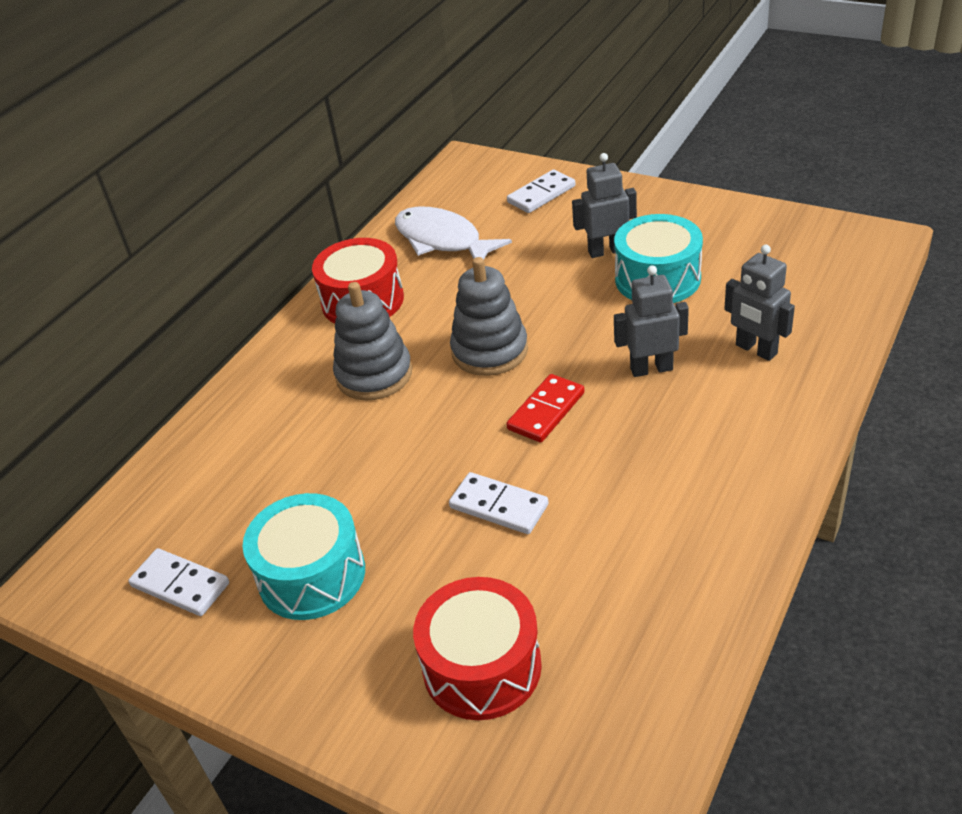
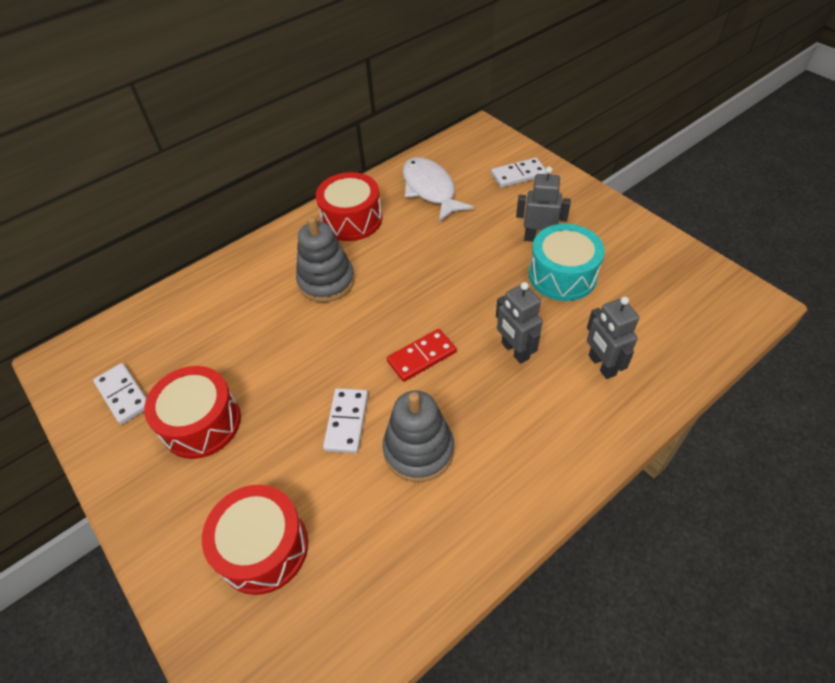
camera: 20 degrees right, 10 degrees up
(312, 575) = (201, 423): turquoise drum -> red drum
(490, 351) = (411, 292): grey stacking toy -> grey stacking toy (418, 450)
(499, 506) = (347, 422): white domino -> white domino turned 45 degrees clockwise
(651, 369) = (514, 351): grey robot -> grey robot turned 135 degrees counterclockwise

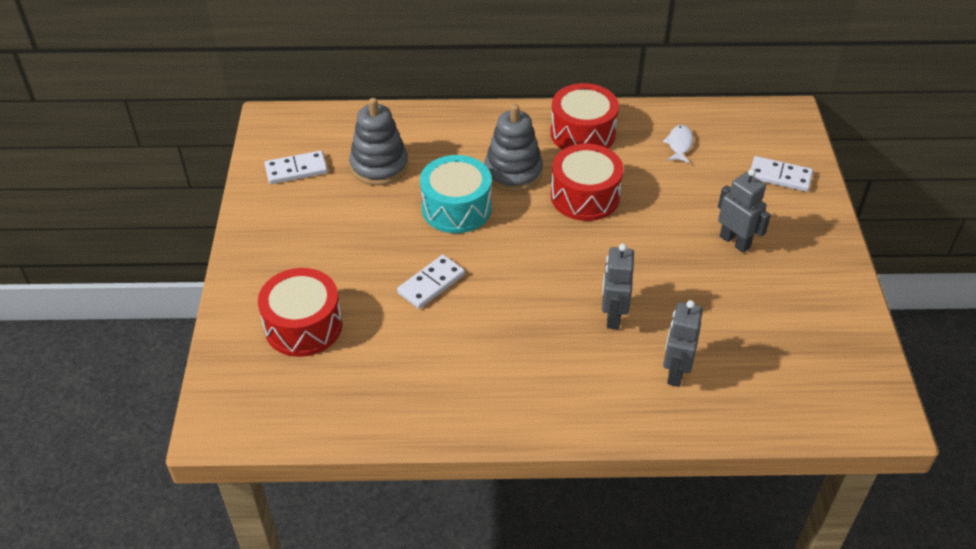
camera: 35 degrees right, 5 degrees down
(123, 395) = (296, 170): white domino -> white domino turned 75 degrees clockwise
(201, 423) = (331, 221): red drum -> red drum (585, 196)
(418, 450) = (464, 336): grey stacking toy -> grey stacking toy (379, 166)
(421, 357) = (532, 274): red domino -> none
(430, 189) = (679, 144): white fish -> white fish, size x0.51
(562, 275) = (722, 284): turquoise drum -> turquoise drum (456, 208)

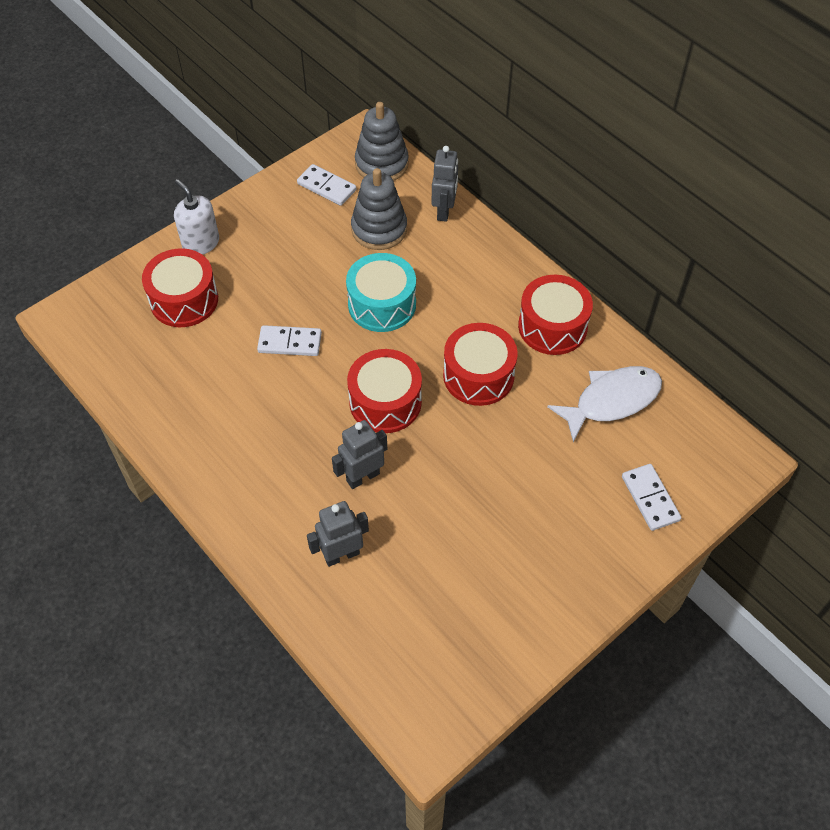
camera: 50 degrees right, 10 degrees up
(254, 279) = (201, 243): none -> white soap dispenser
(513, 172) = (457, 312): grey stacking toy -> grey stacking toy (381, 164)
(554, 261) = (385, 402): none -> red drum
(679, 144) = (612, 400): white fish -> white fish, size x1.98
(735, 242) = (530, 511): grey robot -> grey robot (444, 211)

